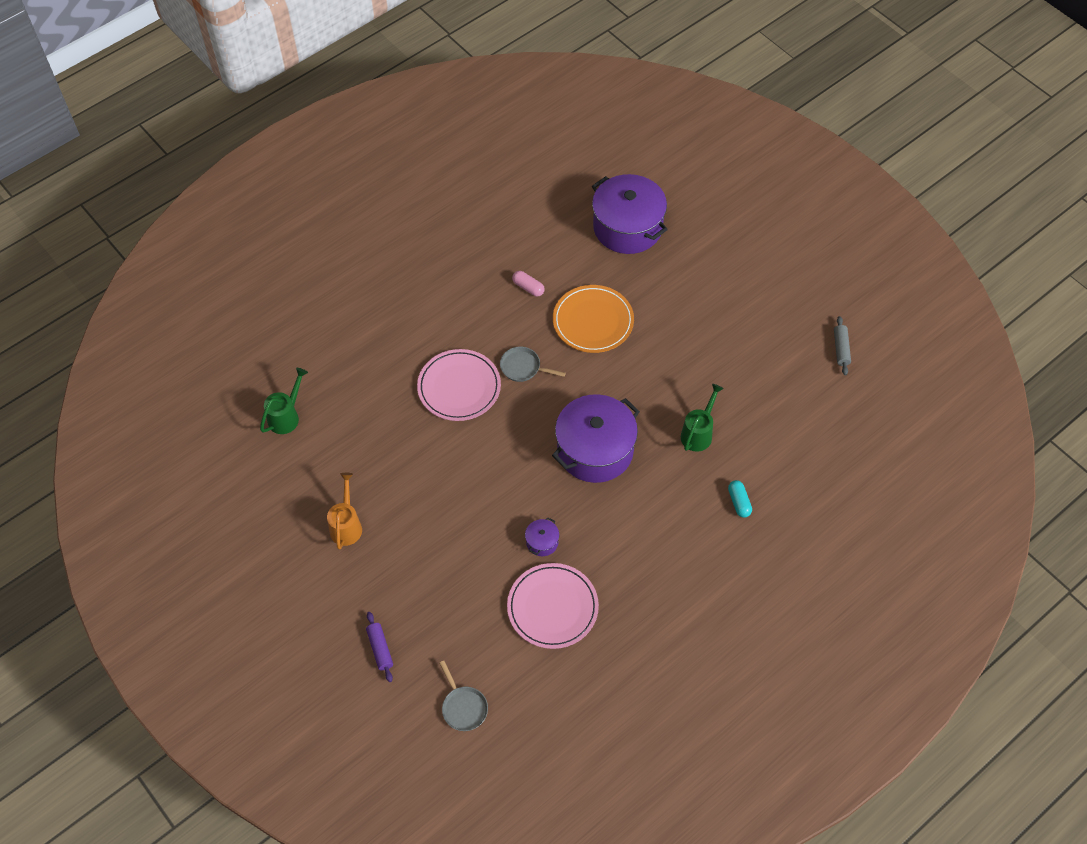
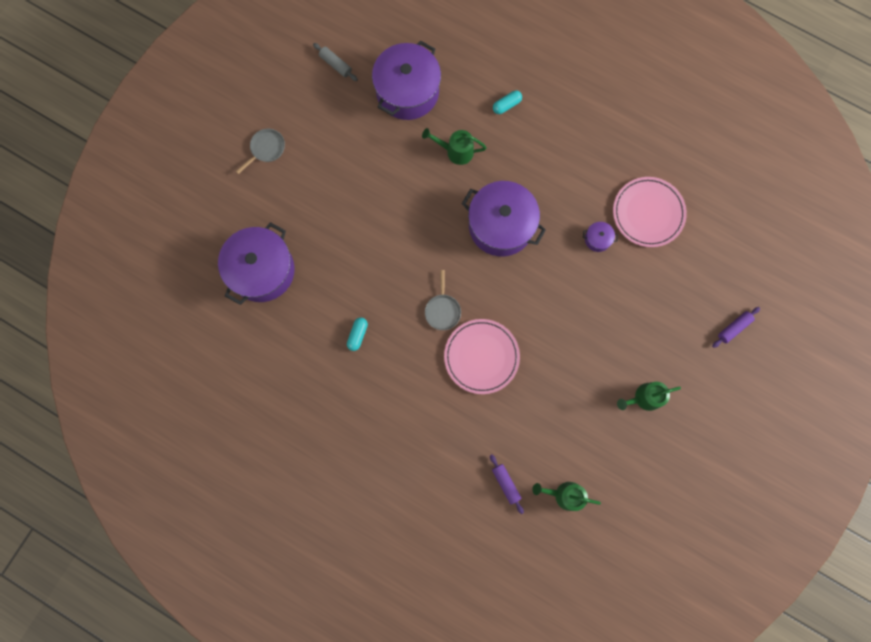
camera: 110 degrees left, 20 degrees up
(323, 369) = (506, 483): none -> purple rolling pin
(346, 525) = (644, 398): orange watering can -> green watering can
(463, 707) = (751, 249): grey pan -> grey pan (266, 149)
(528, 287) = (357, 335): pink capsule -> turquoise capsule
(593, 321) = (375, 268): orange plate -> none
(787, 408) = (407, 91): none -> purple pot
(841, 349) = (335, 64): grey rolling pin -> grey rolling pin turned 60 degrees clockwise

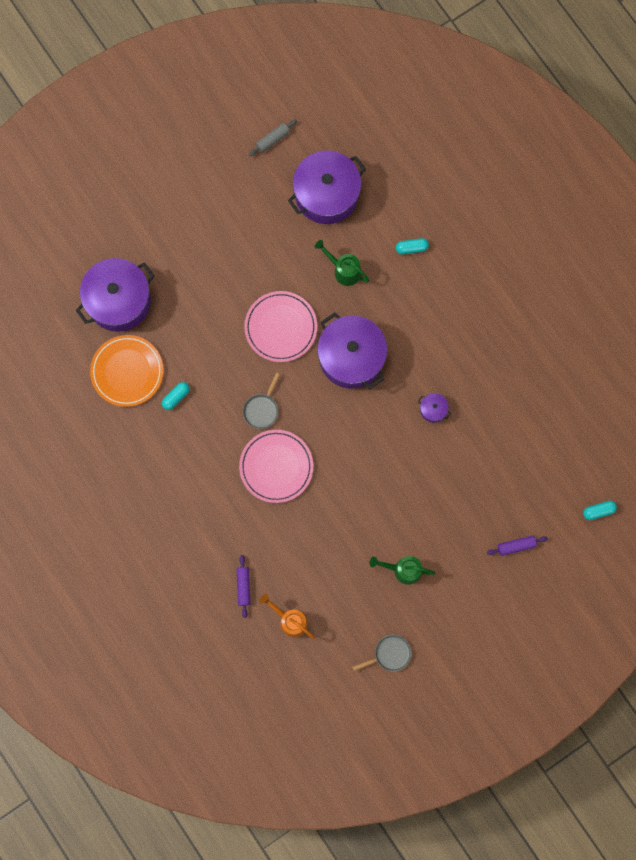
camera: 25 degrees right, 0 degrees up
(266, 149) = (173, 191): grey pan -> grey pan (390, 654)
(300, 332) = (127, 371): none -> orange plate
(335, 64) = (273, 139): grey rolling pin -> grey rolling pin turned 75 degrees clockwise
(564, 495) = (290, 620): green watering can -> orange watering can
(648, 213) = (491, 407): pink plate -> pink plate (281, 327)
(789, 262) = (598, 511): none -> turquoise capsule

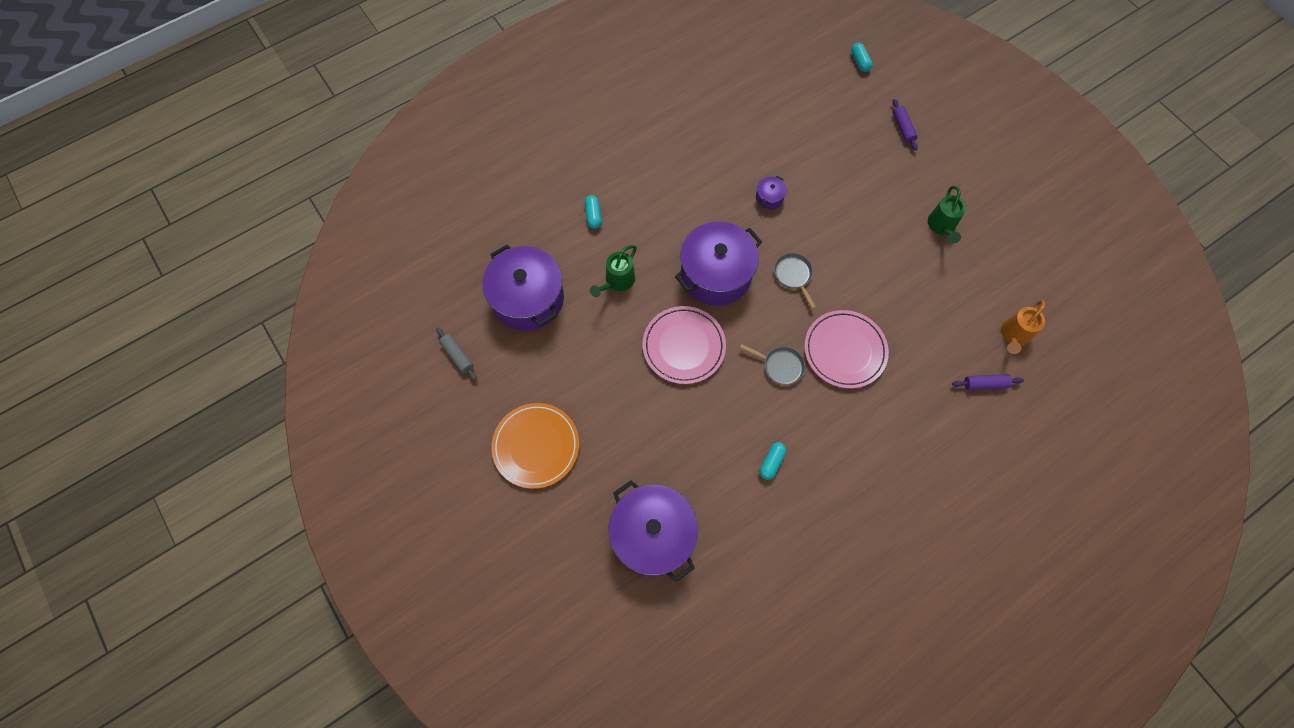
camera: 90 degrees left, 10 degrees down
(127, 371) = (743, 522): orange plate -> orange plate (536, 446)
(176, 397) = (771, 462): turquoise capsule -> turquoise capsule turned 75 degrees clockwise
(390, 654) = (1031, 239): grey pan -> grey pan (793, 275)

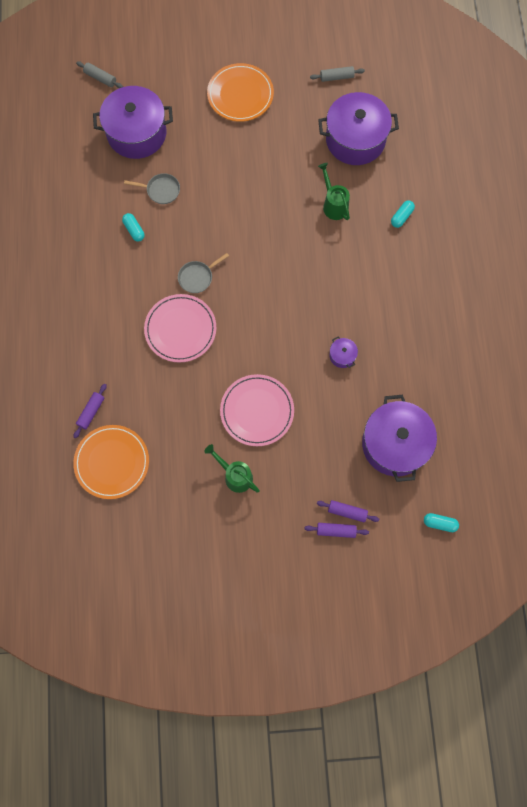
camera: 120 degrees right, 5 degrees up
(593, 215) = (401, 217): turquoise capsule -> turquoise capsule turned 75 degrees counterclockwise
(603, 629) = (100, 78): none -> grey rolling pin
(683, 346) = (254, 221): pink plate -> pink plate (257, 411)
(716, 274) = (298, 276): purple pot -> purple pot (394, 444)
(793, 275) = (263, 331): grey pan -> grey pan (161, 190)
(924, 128) = (336, 530): none -> purple rolling pin
(1013, 335) = (112, 462): orange watering can -> orange plate

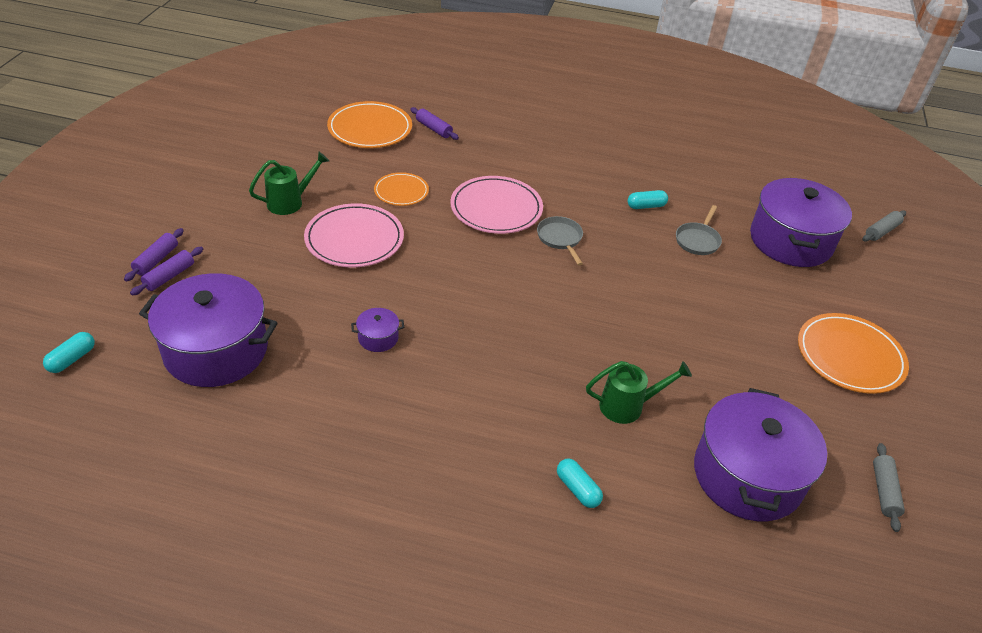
camera: 105 degrees right, 30 degrees down
(188, 402) = (401, 191): none -> orange plate

